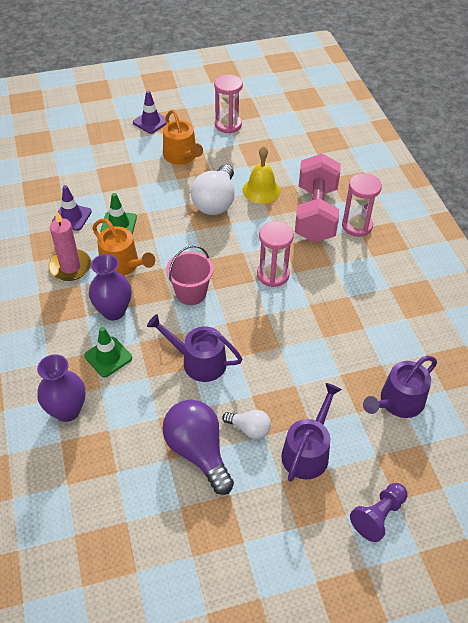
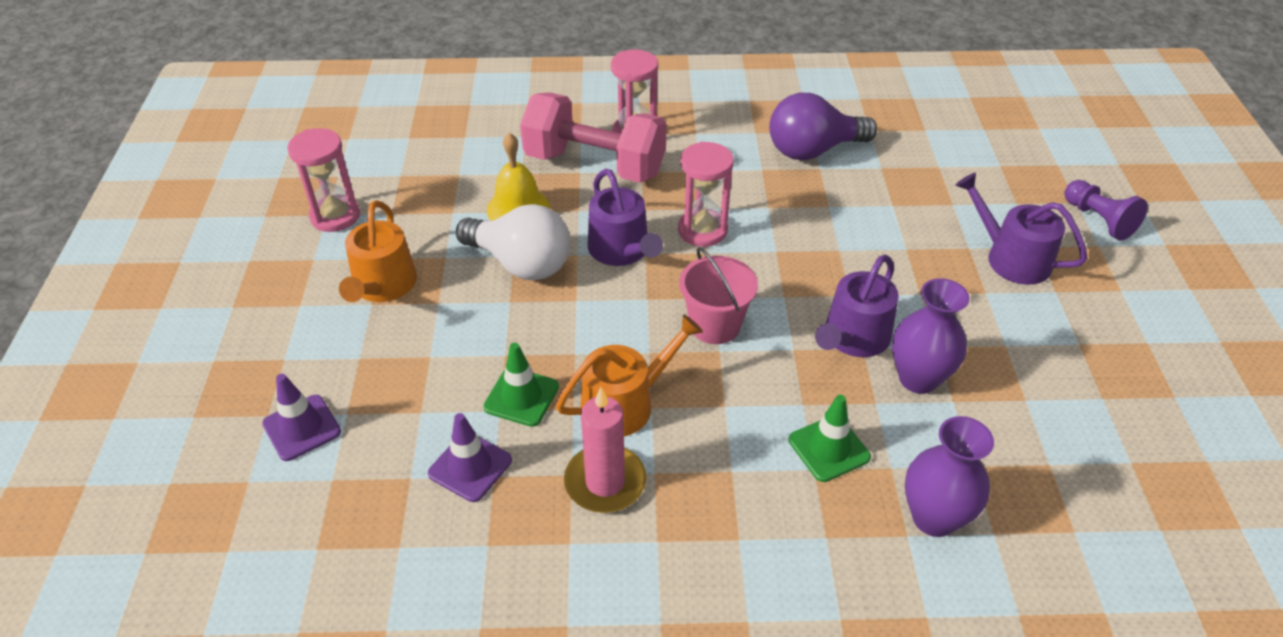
camera: 75 degrees left, 5 degrees down
(113, 311) = (730, 429): purple vase -> purple vase (918, 378)
(151, 122) = (258, 314): purple traffic cone -> purple traffic cone (302, 428)
(182, 156) = (383, 286): orange watering can -> orange watering can turned 105 degrees clockwise
(198, 451) = (1012, 364): purple light bulb -> purple light bulb (813, 150)
(249, 429) = (976, 305): white light bulb -> none
(398, 402) = (939, 168): purple watering can -> purple watering can (622, 250)

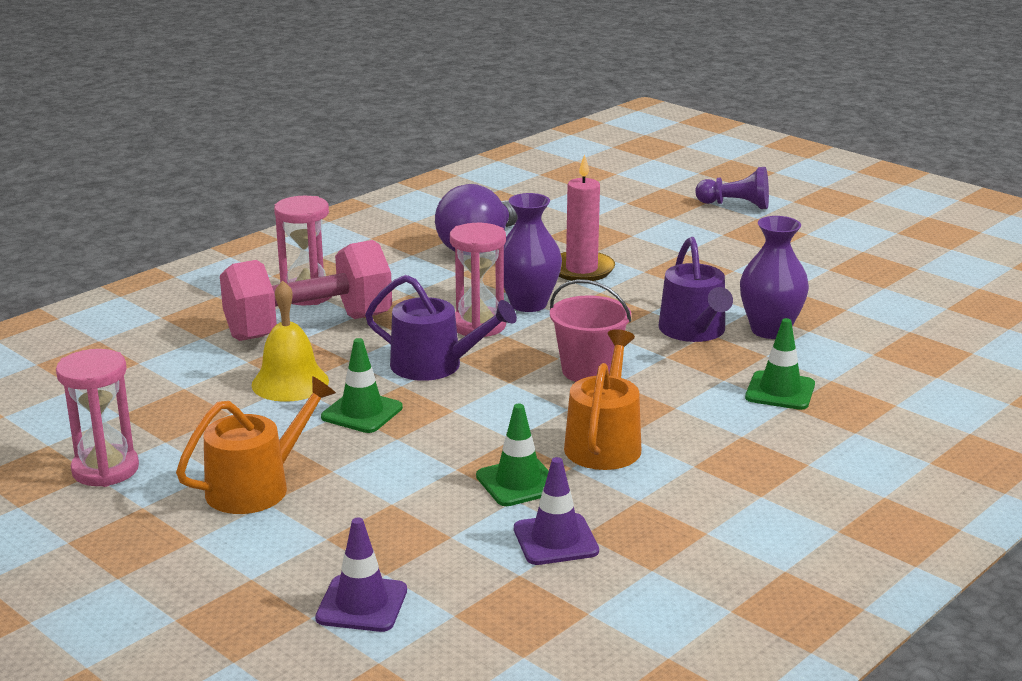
camera: 45 degrees left, 20 degrees down
(383, 286) = (256, 487): orange watering can -> orange watering can turned 90 degrees counterclockwise
(521, 263) = (362, 412): white light bulb -> green traffic cone
(605, 482) = (670, 489): pink candle -> pink candle (581, 270)
(934, 517) = (895, 388): purple vase -> purple vase (528, 304)
(1011, 258) = (718, 246): purple watering can -> none

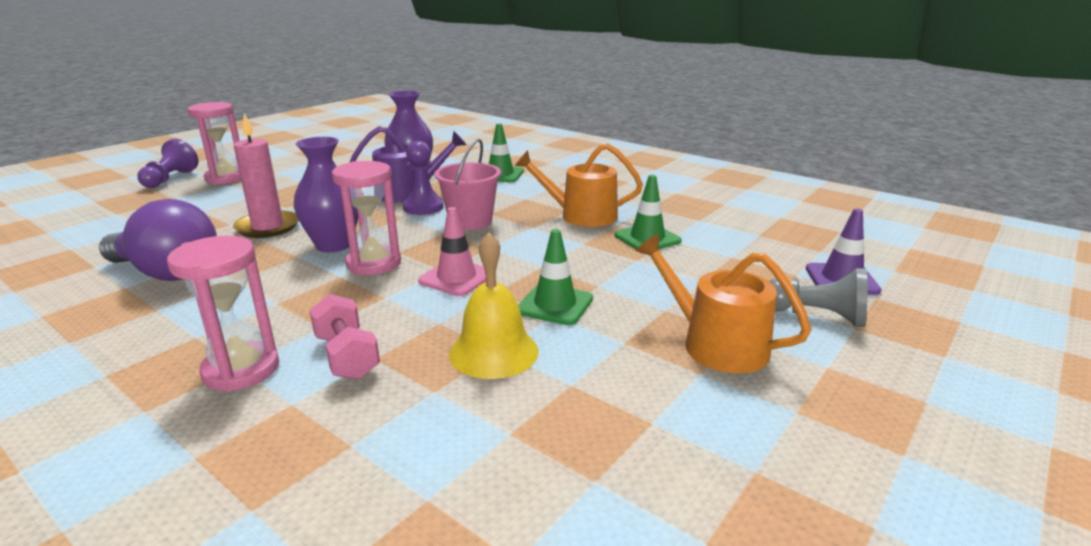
camera: 95 degrees left, 0 degrees up
(105, 469) = (741, 459): pink hourglass -> pink hourglass (226, 178)
(283, 559) = (816, 316): none -> grey pawn
(309, 327) = (347, 356): pink dumbbell -> pink dumbbell, size x0.49
(435, 365) = (456, 278): purple watering can -> pink traffic cone
(555, 540) = (712, 226): purple traffic cone -> none
(639, 342) = (423, 207): none -> purple pawn

